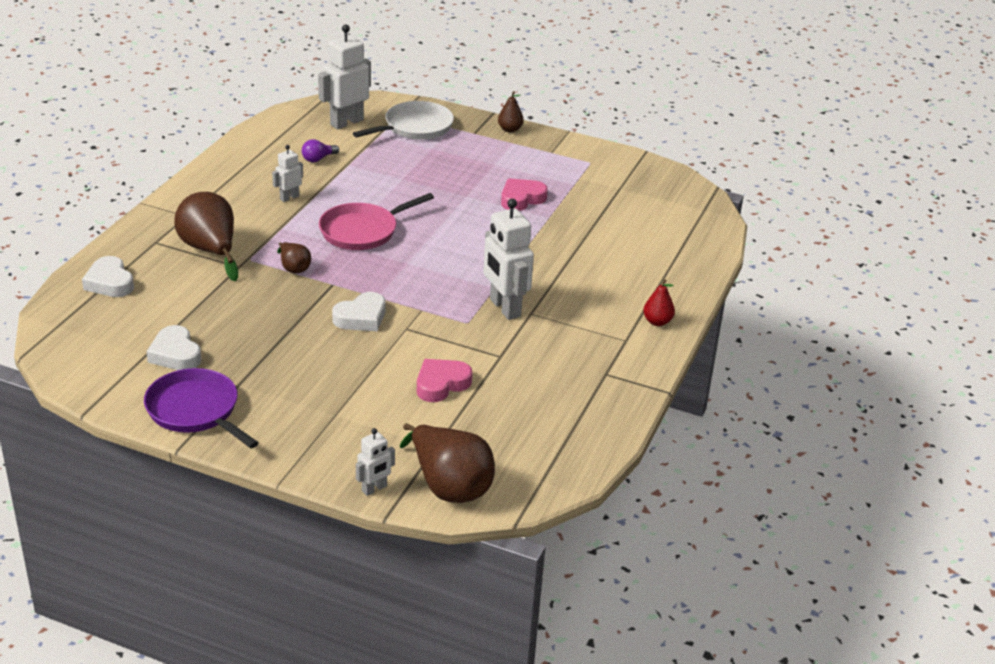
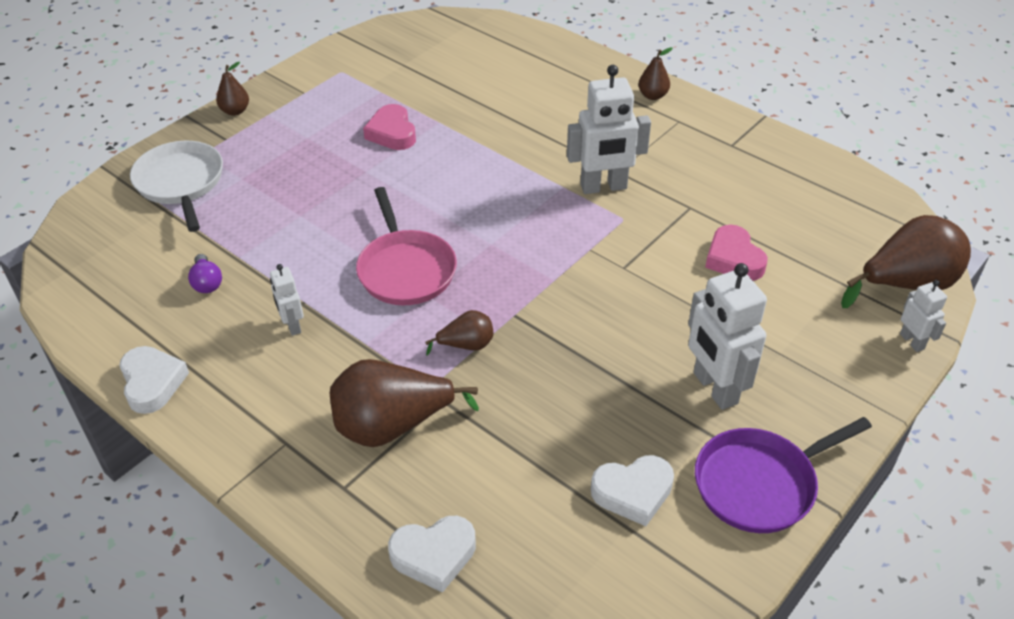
camera: 70 degrees left, 10 degrees up
(346, 122) = (126, 241): white robot -> white robot (714, 388)
(361, 317) = (593, 301): white heart -> white heart (152, 383)
(657, 322) = (653, 96): red pear -> brown pear

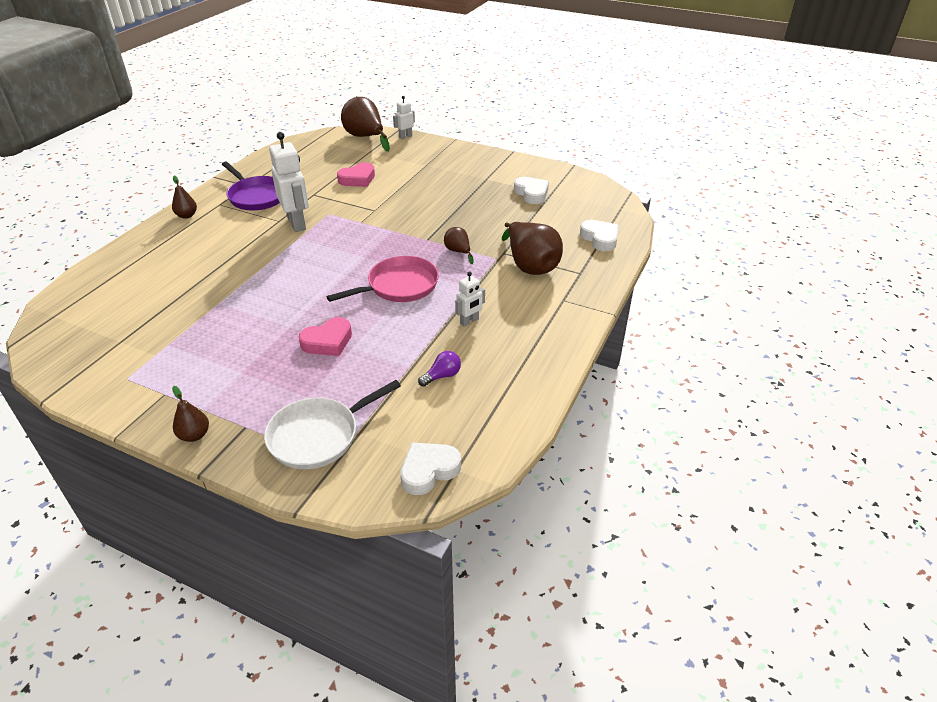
camera: 105 degrees left, 5 degrees down
(152, 383) = (548, 371): white heart -> white heart (428, 470)
(392, 133) = (234, 325): pink heart -> pink heart (328, 341)
(714, 388) = (457, 179): white robot -> none
(760, 483) = (508, 166): purple pan -> purple pan (256, 196)

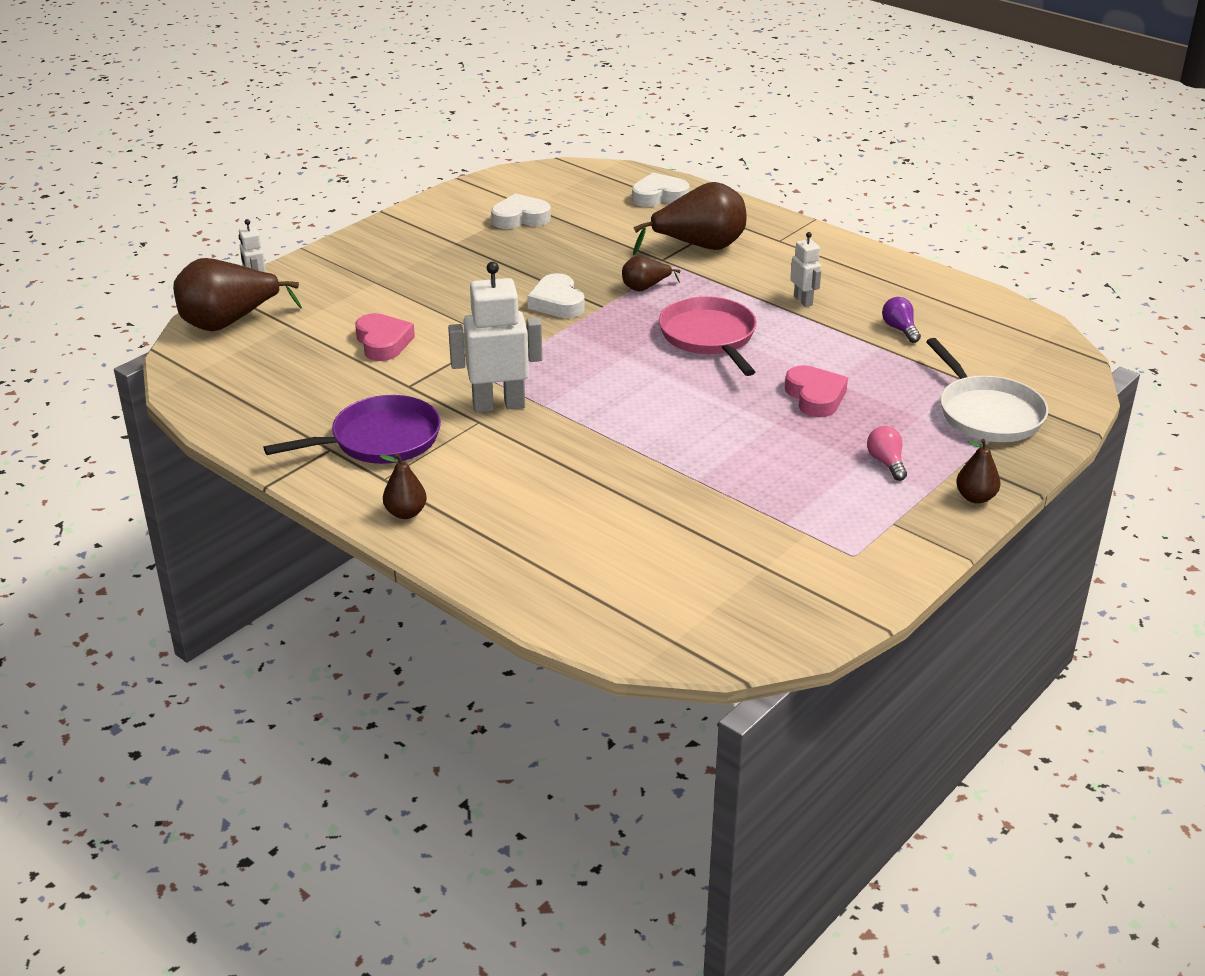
camera: 75 degrees left, 5 degrees down
(241, 384) = (886, 463): none -> pink light bulb
(428, 470) = (1046, 354): white heart -> white heart (557, 303)

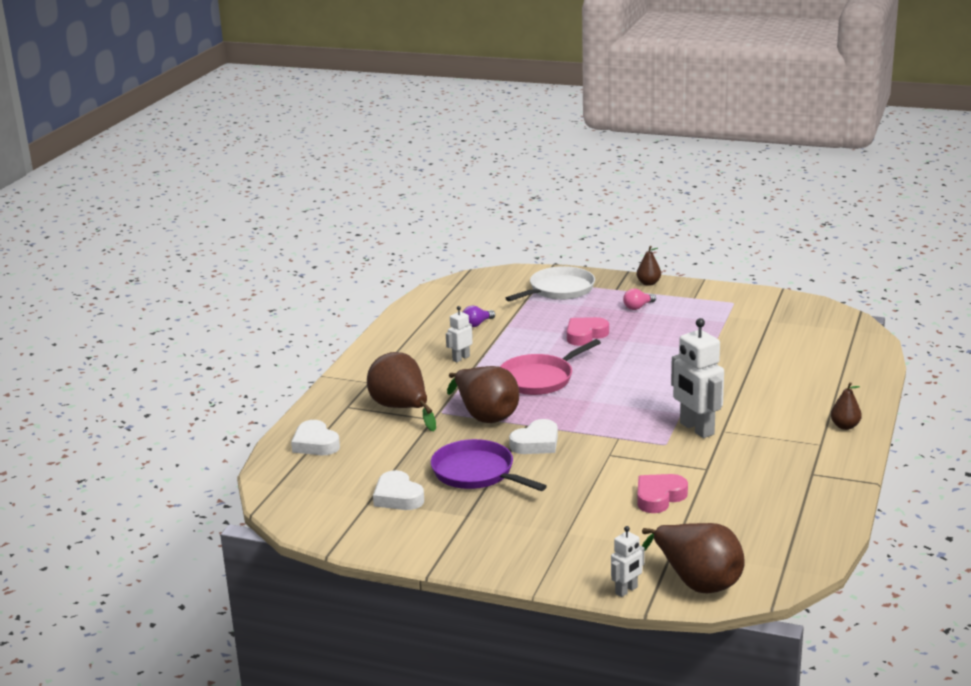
camera: 110 degrees left, 10 degrees down
(380, 440) = (782, 458): purple pan -> purple pan (476, 473)
(645, 288) = (485, 415): brown pear -> brown pear, size x1.98

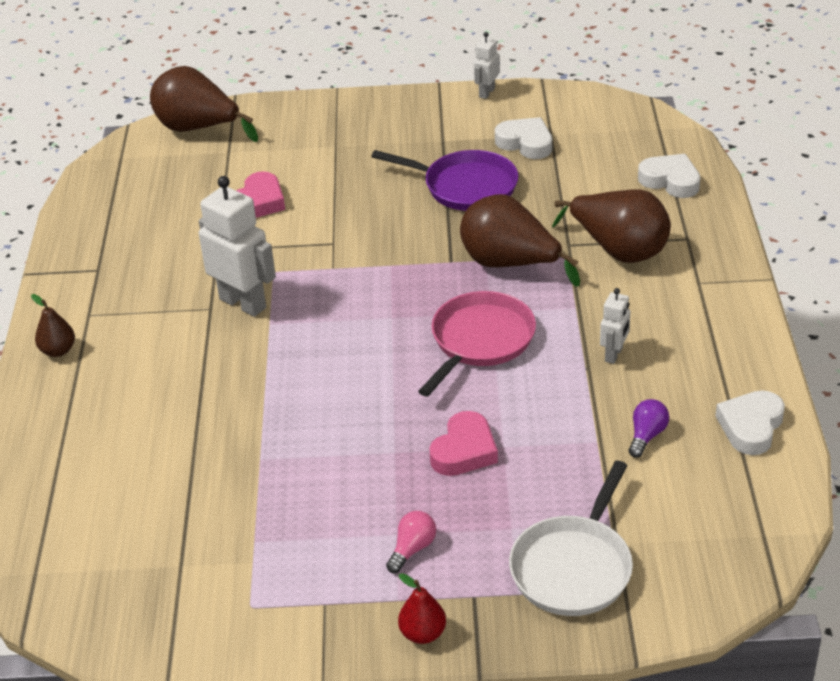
camera: 160 degrees right, 15 degrees up
(536, 443) = (424, 238): white heart -> white heart (751, 426)
(626, 590) = (258, 107): white robot -> white robot (486, 92)
(648, 283) = (423, 633): brown pear -> red pear

